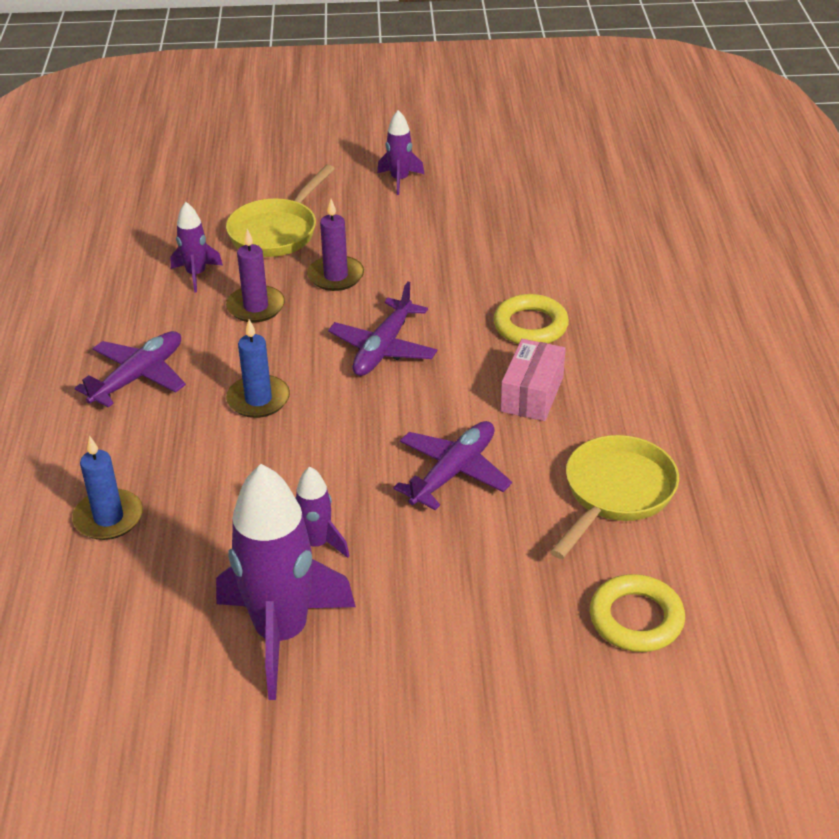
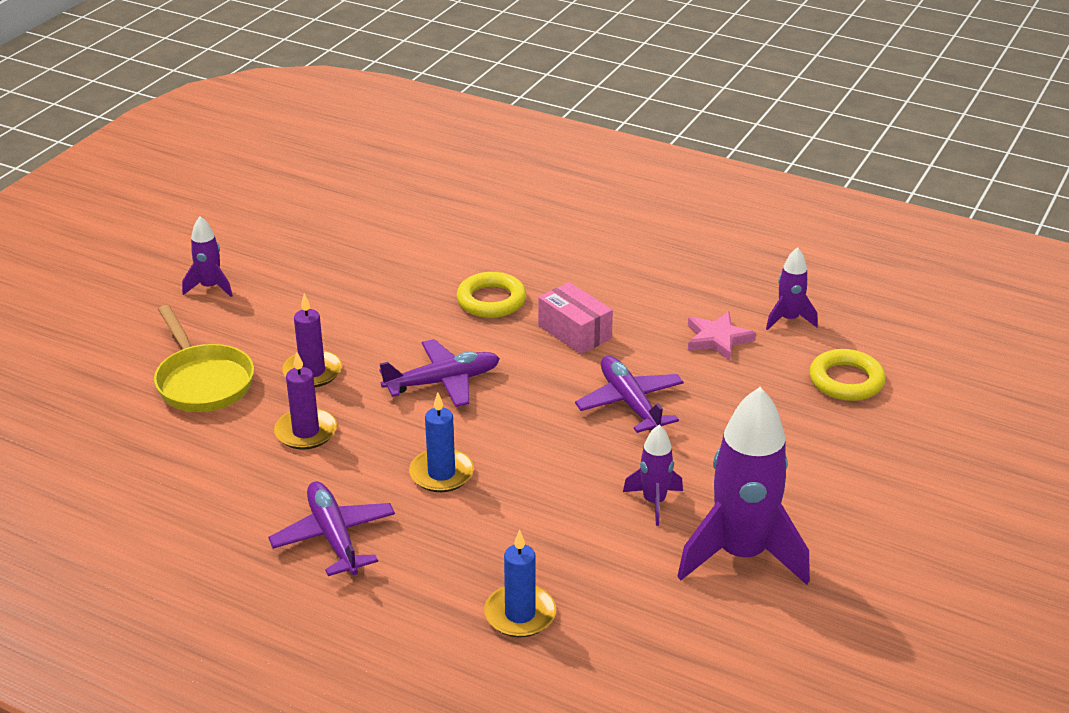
camera: 60 degrees left, 5 degrees down
(196, 275) = (213, 452): purple rocket -> purple rocket (788, 319)
(383, 348) = (442, 382): purple plane -> purple plane turned 75 degrees counterclockwise
(615, 493) = (717, 339): yellow pan -> pink star

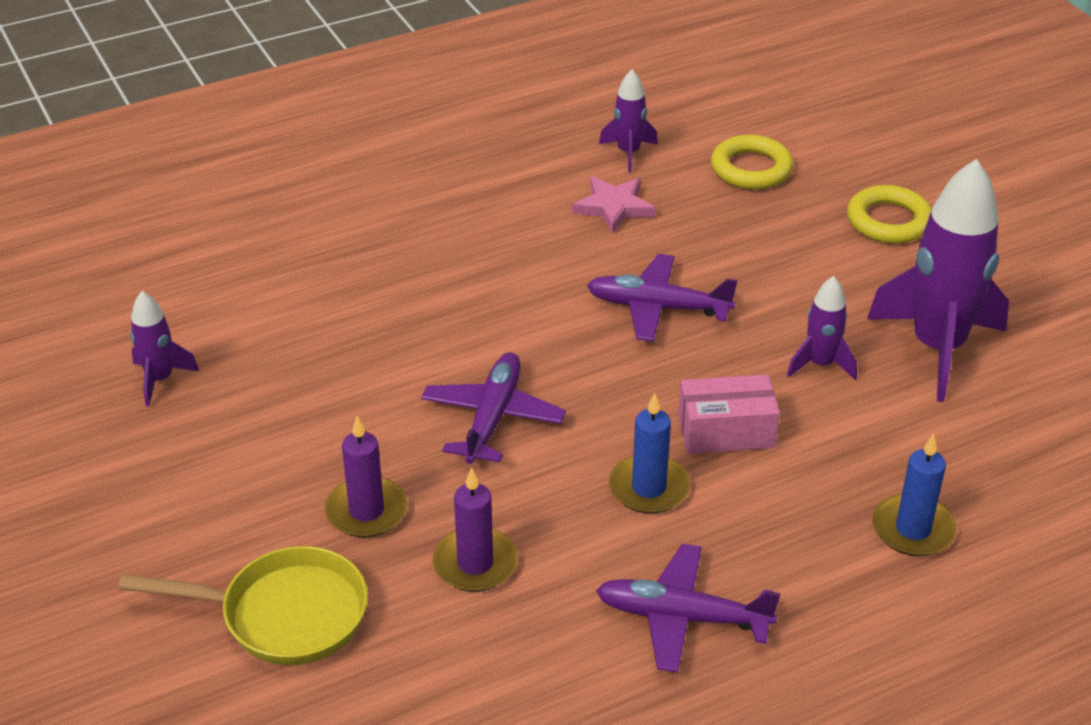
camera: 55 degrees left, 5 degrees up
(210, 287) = (89, 529): purple rocket -> purple rocket (160, 379)
(491, 300) = (385, 318): yellow ring -> yellow ring (888, 221)
(574, 332) = (504, 288): pink box -> pink box (726, 431)

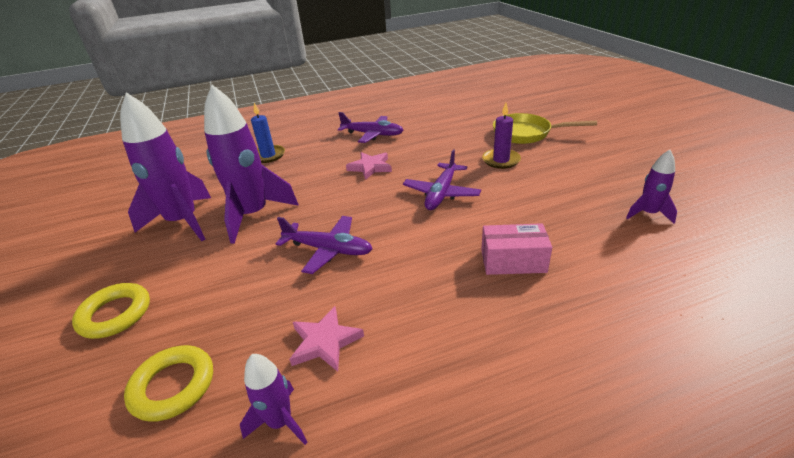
camera: 170 degrees left, 5 degrees down
(475, 563) = (450, 146): purple candle -> none
(649, 488) = (370, 167): blue candle -> pink star
(726, 431) = (323, 187): pink box -> pink box (513, 261)
(820, 364) = (253, 215): purple rocket -> purple rocket, size x2.04

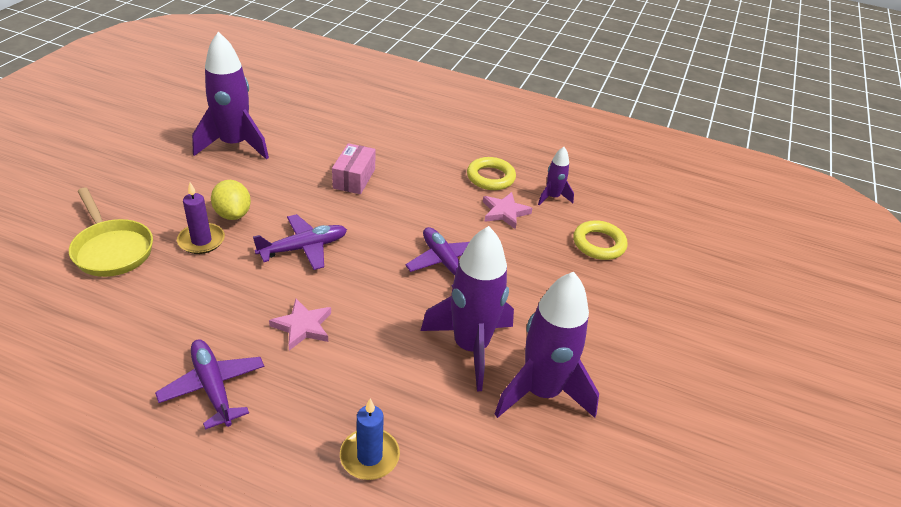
camera: 145 degrees left, 5 degrees up
(115, 314) = (627, 317): yellow ring -> yellow ring (490, 177)
(513, 261) = (354, 178): pink box -> pink box turned 60 degrees clockwise
(521, 179) = (233, 214): none -> yellow lemon
(648, 214) = (234, 145): purple rocket -> purple rocket, size x2.04

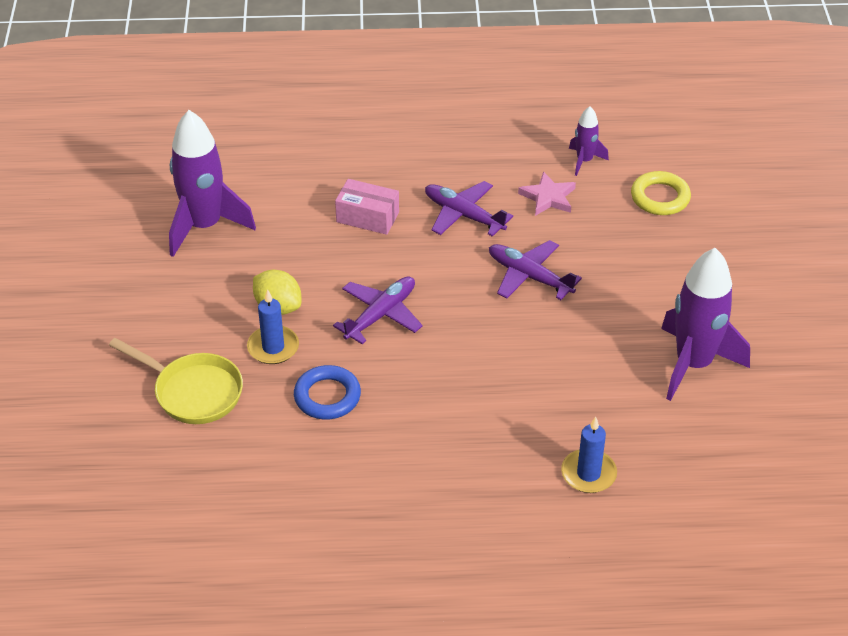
camera: 20 degrees left, 5 degrees up
(201, 241) = (273, 347): purple candle -> blue candle
(206, 293) = (327, 396): none -> blue ring
(213, 387) = (412, 475): purple plane -> purple plane (464, 215)
(303, 326) = (445, 391): pink star -> none
(354, 178) = (367, 217): pink box -> pink box turned 60 degrees counterclockwise
(470, 347) = (607, 349): purple rocket -> none
(490, 177) = (507, 161): yellow ring -> none

